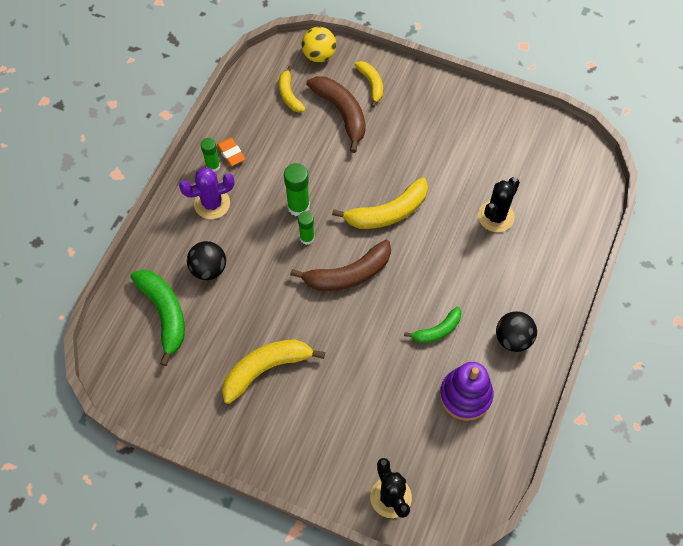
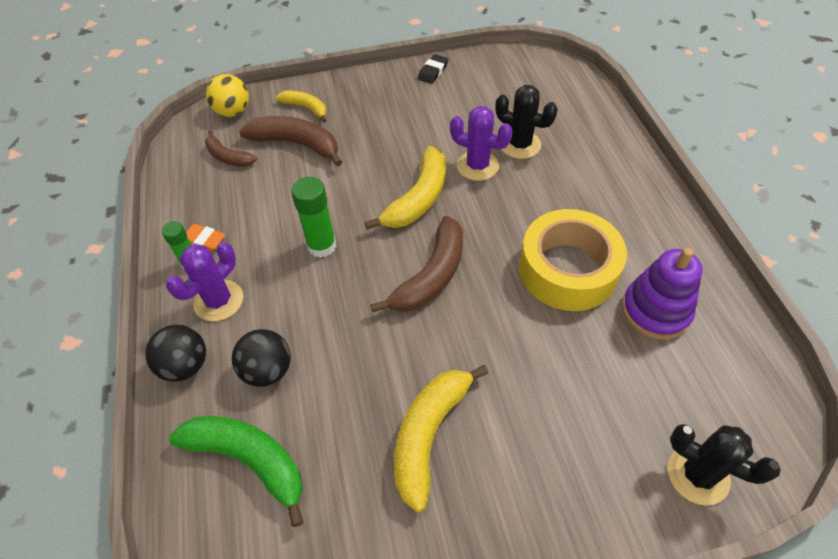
camera: 35 degrees left, 10 degrees down
(289, 95) = (228, 157): yellow banana -> brown banana
(307, 238) = (356, 269): green glue stick -> none
(437, 330) = (567, 270): green banana -> yellow tape
(449, 213) = (477, 166): none -> purple cactus
(491, 108) = (433, 71): none -> black eraser
(496, 216) = (520, 145): black cactus -> black cactus turned 60 degrees counterclockwise
(513, 338) = (640, 231): black ball -> black ball (185, 366)

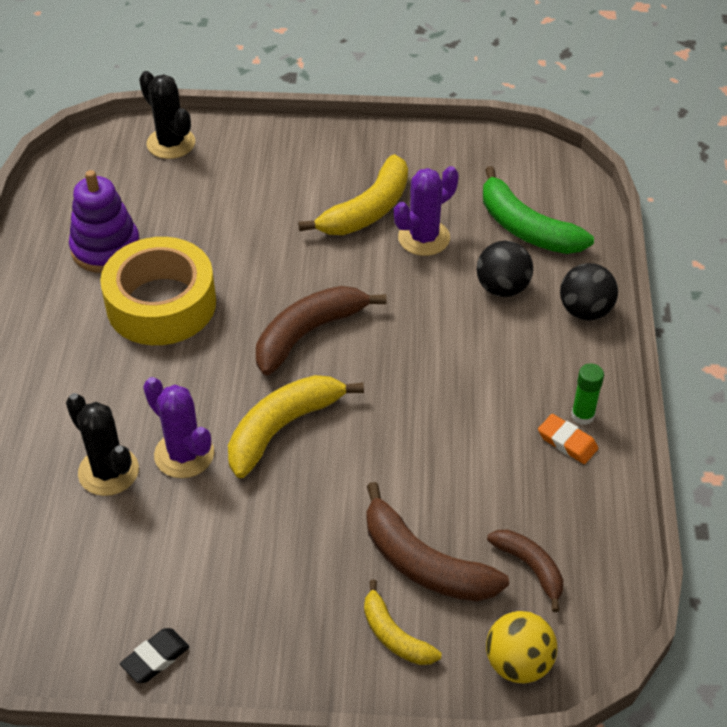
camera: 165 degrees left, 5 degrees down
(218, 301) = (550, 365): purple cactus -> purple cactus (424, 238)
(322, 246) = (421, 397): green glue stick -> none

